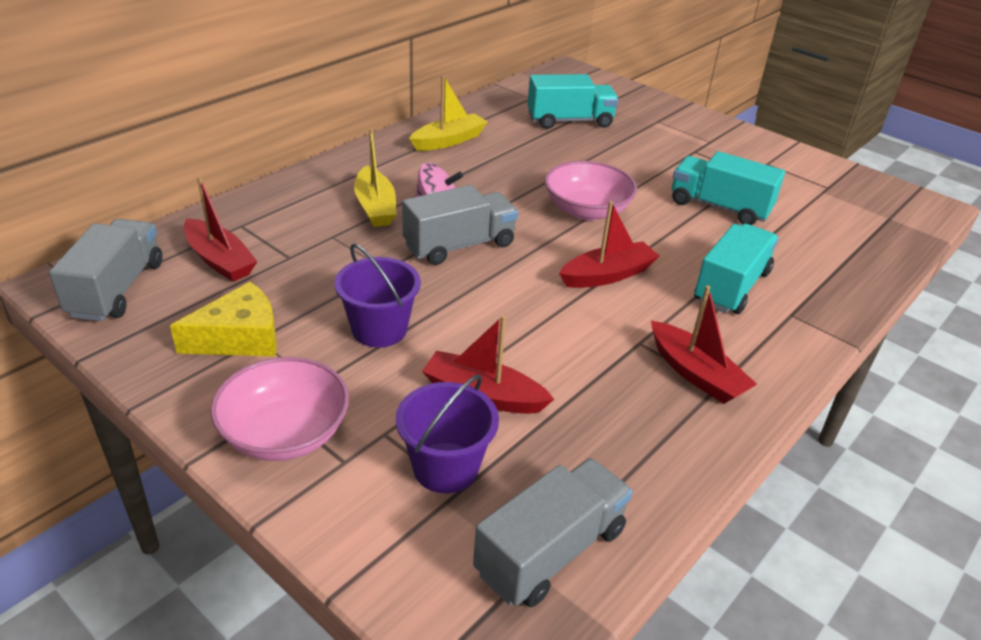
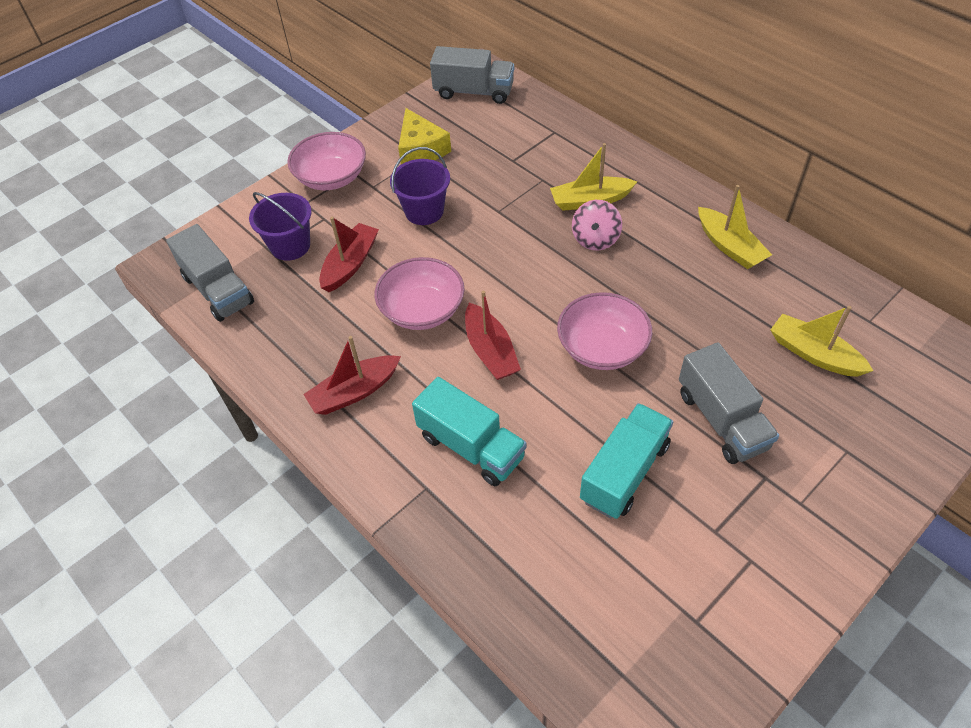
camera: 100 degrees right, 15 degrees up
(220, 260) = (507, 128): red boat -> none
(459, 245) = (533, 253): grey truck -> grey truck (721, 420)
(558, 325) = (422, 310): none -> pink bowl
(570, 121) = (814, 354): turquoise truck -> yellow boat

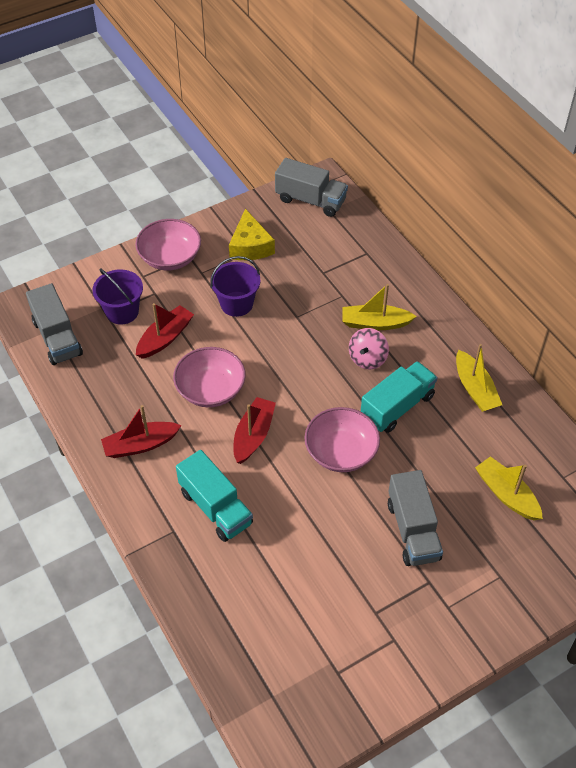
camera: 10 degrees right, 0 degrees up
(490, 351) = (253, 435): red boat -> red boat turned 150 degrees counterclockwise
(624, 472) = (324, 553): turquoise truck -> turquoise truck (397, 407)

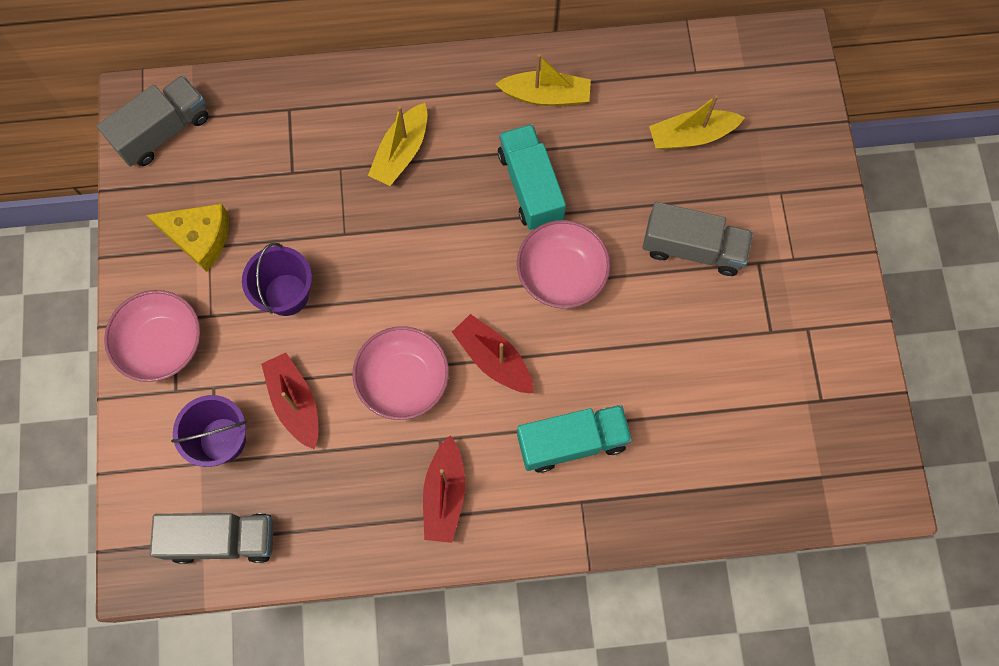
camera: 65 degrees left, 20 degrees up
(367, 358) = (448, 185): pink spinning top -> none

